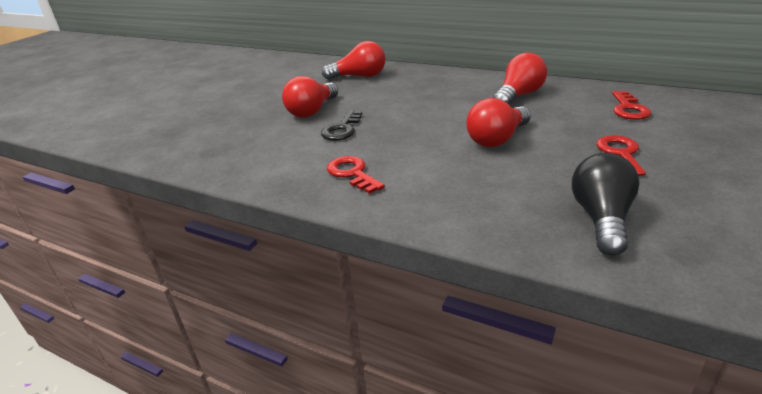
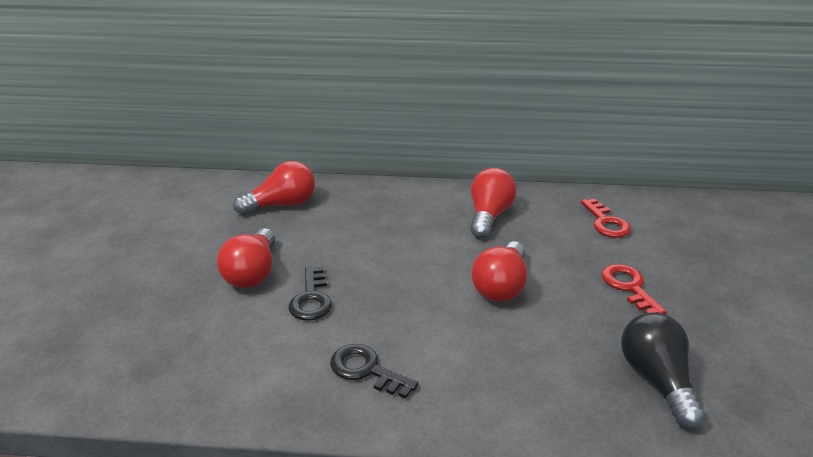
camera: 25 degrees left, 0 degrees up
(352, 173) = (366, 370): red key -> black key

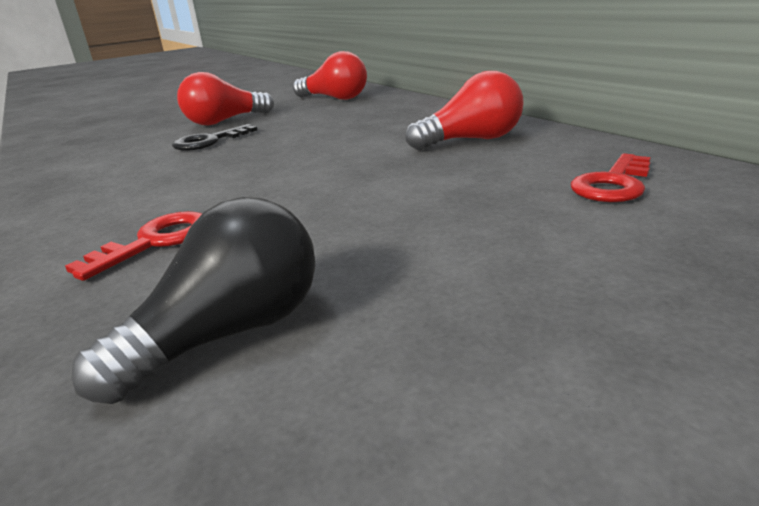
camera: 55 degrees right, 5 degrees down
(366, 370) = (118, 184): black key -> none
(501, 286) = (336, 183): red light bulb -> none
(629, 287) = (468, 243): red key -> red key (156, 242)

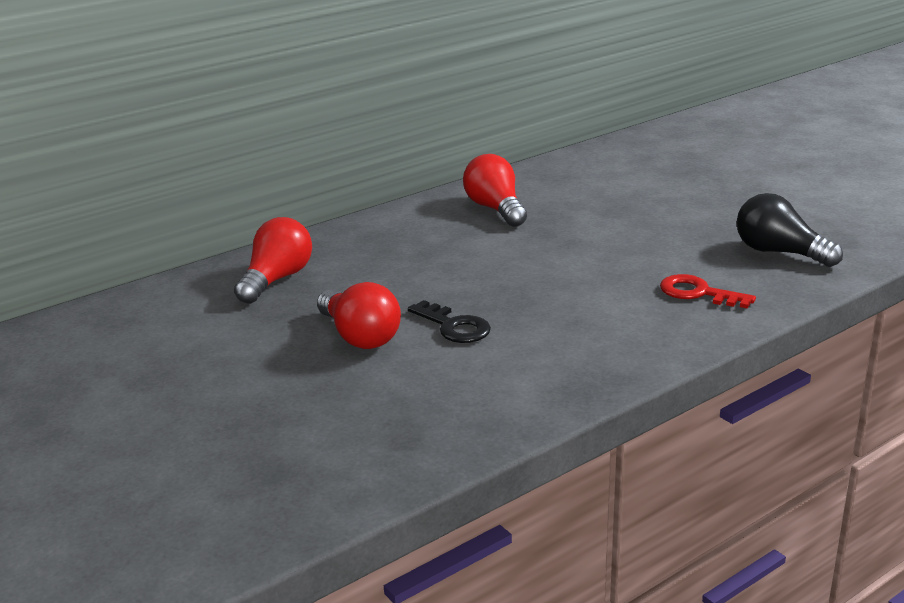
camera: 95 degrees left, 0 degrees up
(613, 184) = (595, 177): red key -> none

